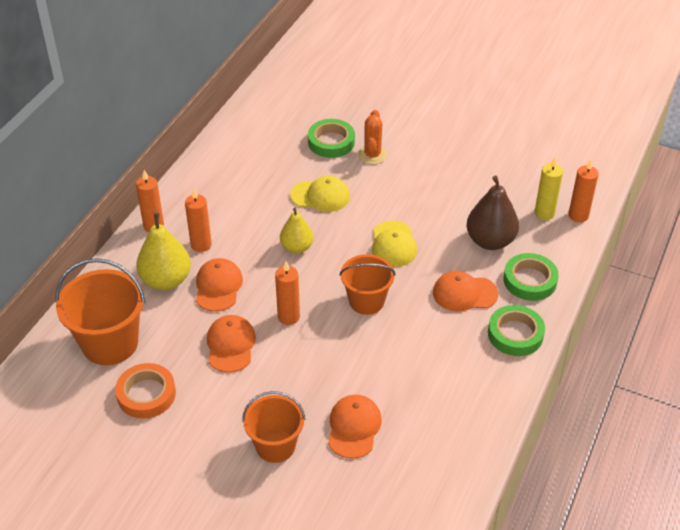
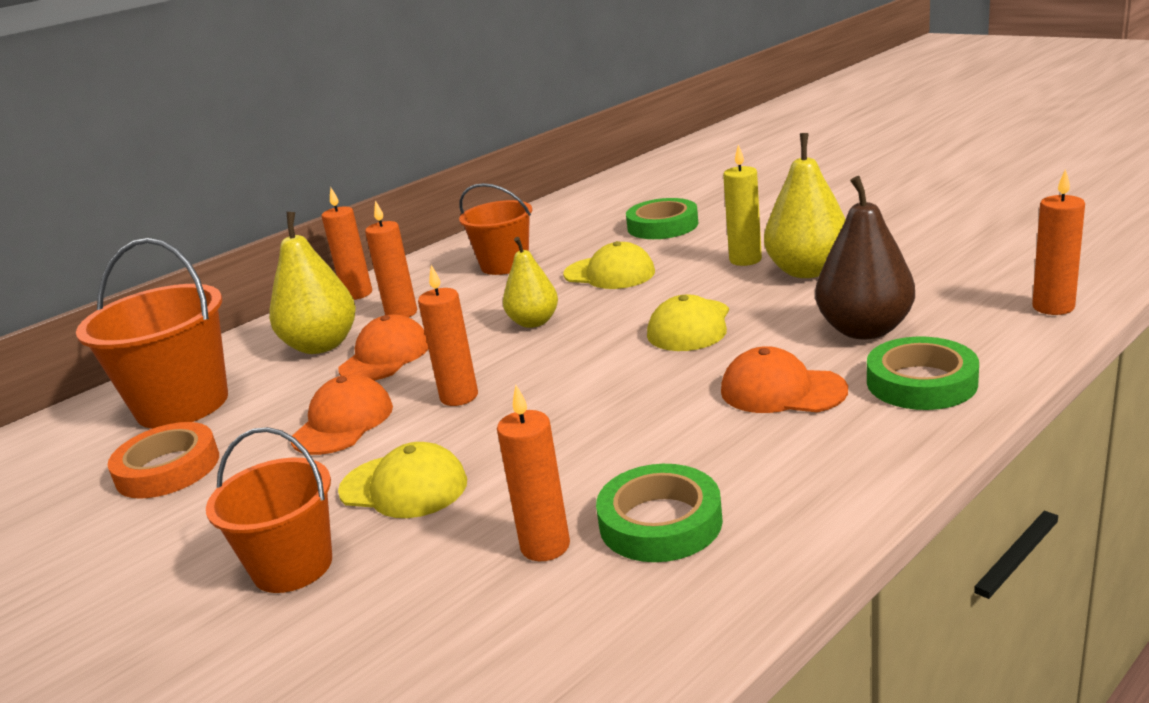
camera: 25 degrees right, 20 degrees down
(300, 387) = (404, 487): none -> yellow cap
(354, 427) = (451, 559): orange cap -> none
(366, 301) = (599, 388): orange bucket -> orange bucket (504, 265)
(372, 155) = (715, 237): orange cactus -> none
(395, 412) = (545, 546): none -> orange candle
(441, 188) = (807, 271): none -> yellow pear
(515, 334) = (858, 454): green tape -> green tape (660, 522)
(544, 213) = (984, 302): yellow candle -> yellow candle (745, 260)

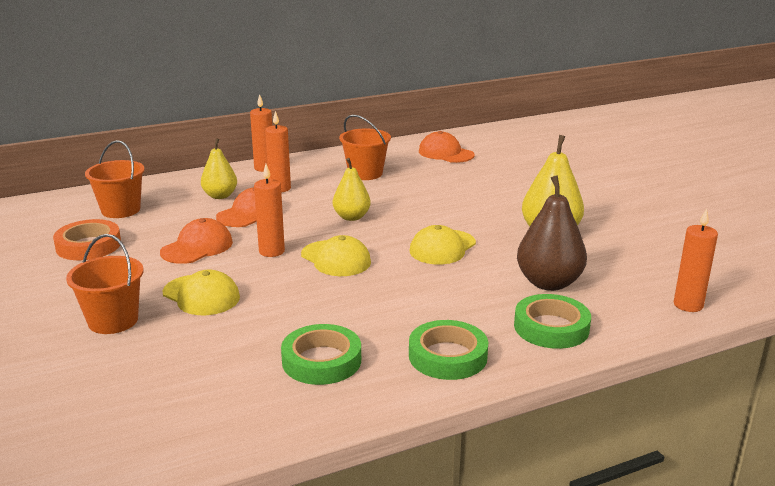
camera: 15 degrees right, 0 degrees up
(182, 405) = (121, 210): orange bucket -> orange bucket, size x0.66
(322, 345) = (220, 196): yellow pear -> yellow pear, size x0.65
(545, 546) = (249, 353): orange candle -> none
(609, 273) = (424, 198): yellow cap -> yellow cap (336, 259)
(662, 226) = (486, 174): green tape -> green tape (447, 356)
(745, 260) = (517, 213): yellow candle -> none
(782, 390) = (461, 306): orange cap -> orange cap (446, 153)

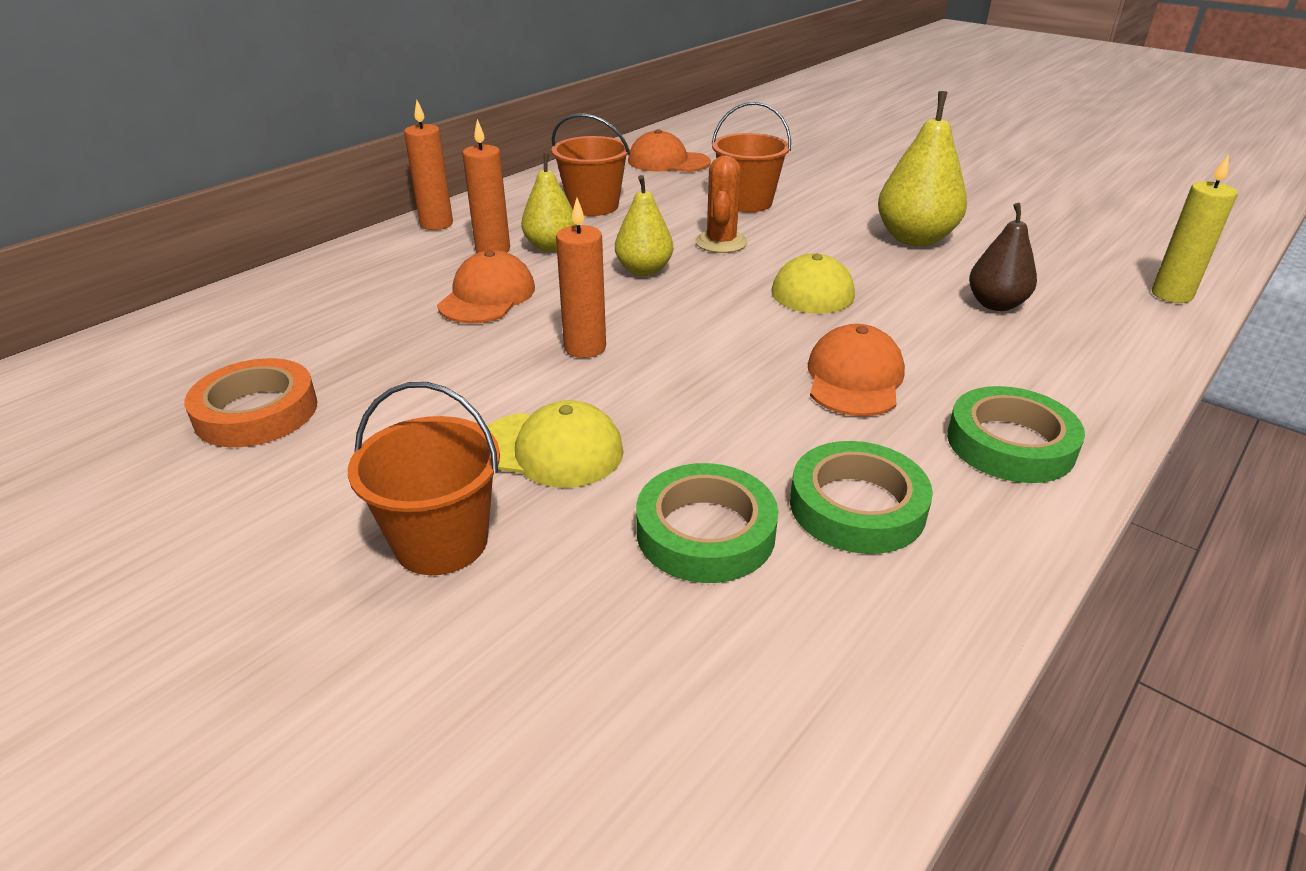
camera: 25 degrees left, 10 degrees up
(121, 210) = (258, 336): orange bucket -> orange bucket (747, 202)
(197, 247) = (458, 369): orange cap -> orange cap (854, 378)
(220, 196) = (410, 278): yellow pear -> yellow pear (551, 247)
(336, 259) = (691, 336): yellow cap -> none
(417, 210) = (721, 242): none -> orange cactus
(549, 283) = (996, 304): brown pear -> brown pear, size x0.65
(551, 327) = (1074, 364): green tape -> green tape (705, 532)
(688, 305) = (1171, 295): orange candle -> yellow candle

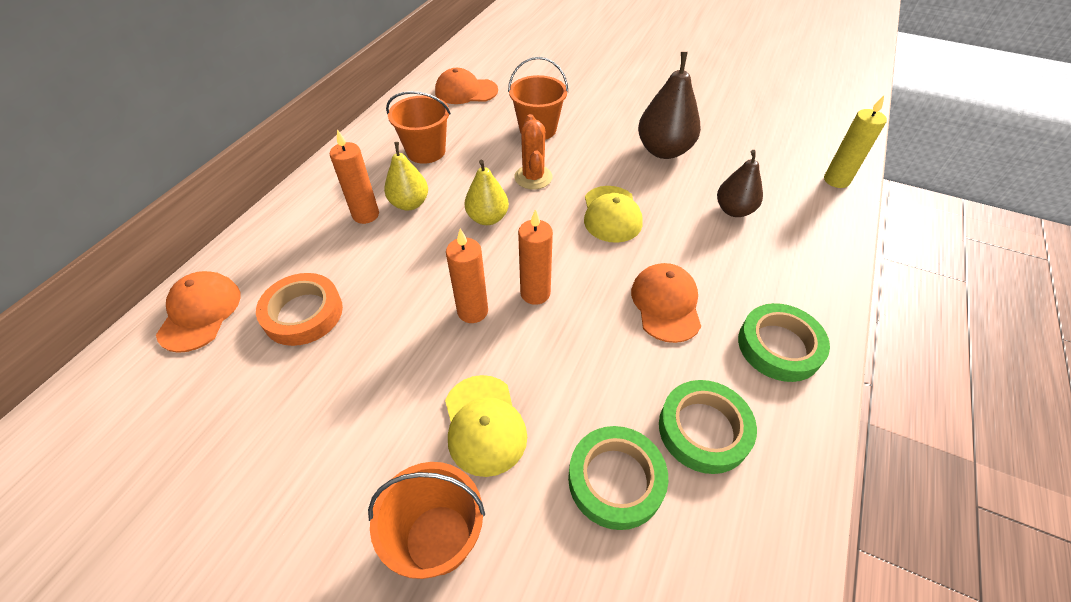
camera: 15 degrees left, 15 degrees up
(256, 412) = (244, 438): orange tape -> orange tape (303, 313)
(436, 224) = (310, 192): orange candle -> orange candle (535, 293)
(487, 296) = (380, 269): orange cap -> orange cap (200, 313)
(550, 449) = (484, 424): yellow cap -> yellow cap turned 75 degrees clockwise
(915, 238) = (664, 150): yellow pear -> brown pear

